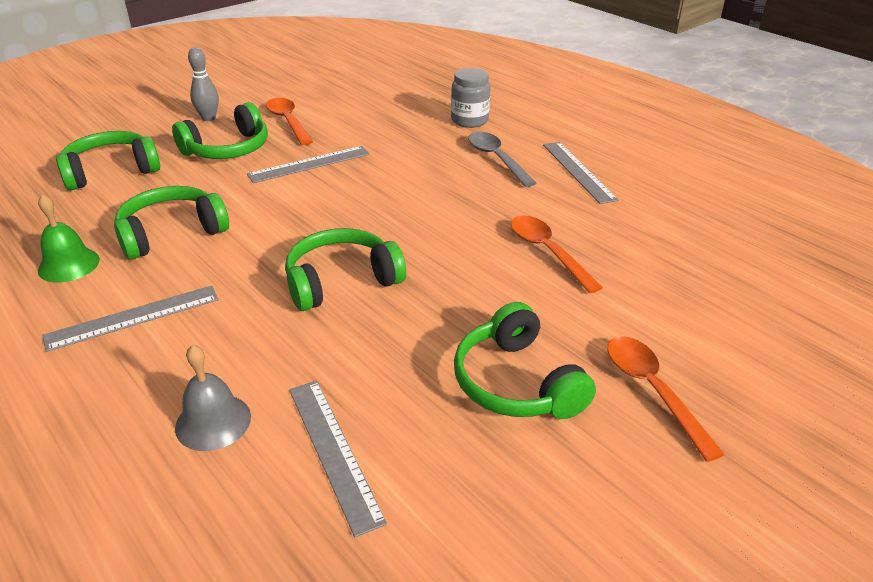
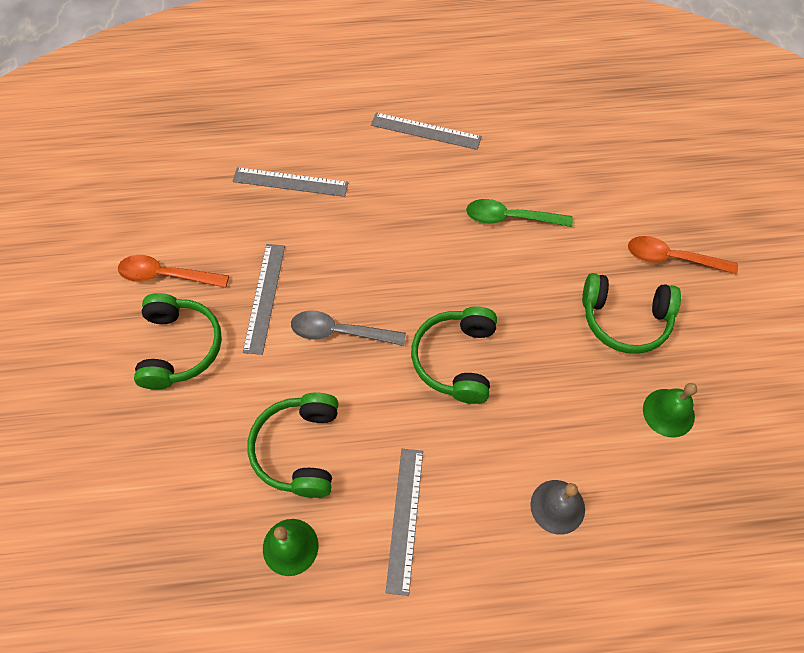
camera: 55 degrees left, 25 degrees up
(111, 171) = (139, 462): green headphones -> none
(208, 118) = (96, 337): grey bowling pin -> none
(333, 451) = (624, 449): grey ruler -> grey ruler (290, 182)
(421, 475) = (668, 412): none -> green bell
(469, 120) = (288, 145): grey jar -> none
(496, 159) = (366, 167): grey spoon -> grey spoon (340, 332)
(547, 252) = (510, 218): orange spoon -> green spoon

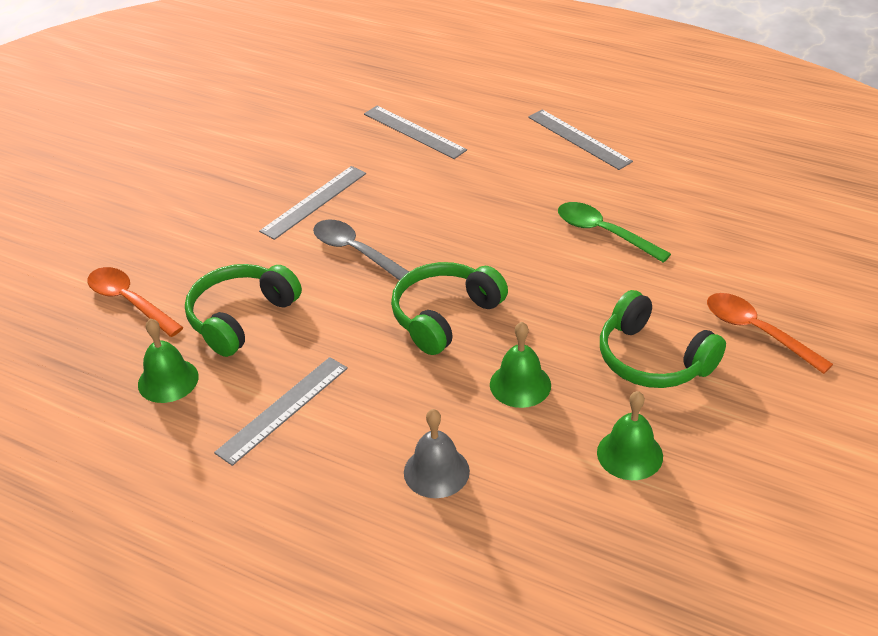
camera: 35 degrees right, 20 degrees down
(166, 275) = (248, 156): orange spoon -> orange spoon (129, 302)
(180, 347) = (212, 207): green headphones -> none
(556, 393) = (520, 384): none -> green bell

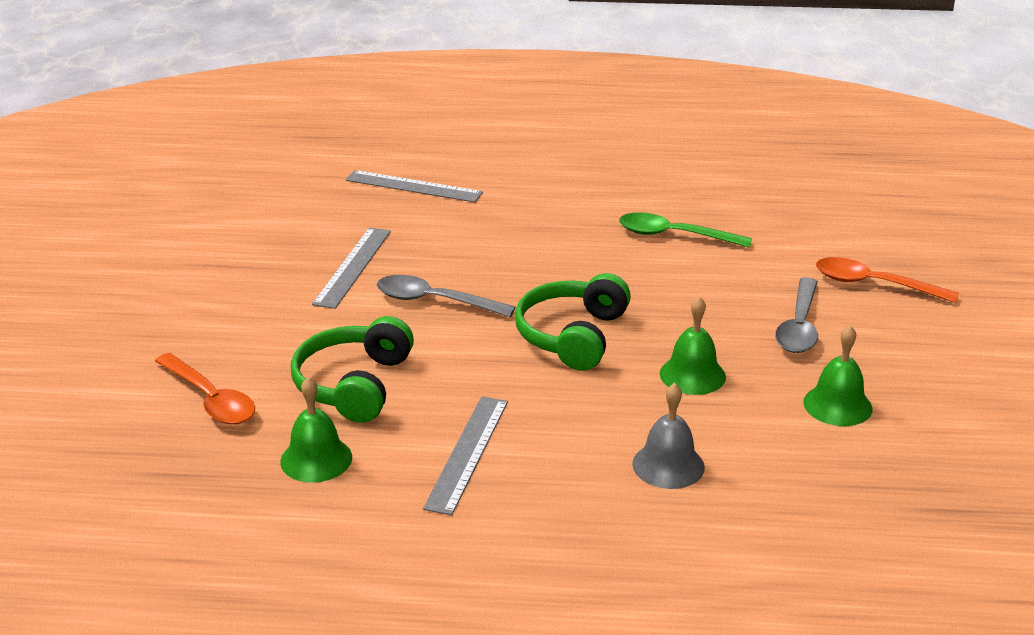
camera: 25 degrees left, 10 degrees down
(129, 302) = (210, 399): orange spoon -> orange spoon turned 150 degrees counterclockwise
(579, 139) = (589, 163): grey ruler -> none
(652, 359) = (799, 326): green headphones -> grey spoon

